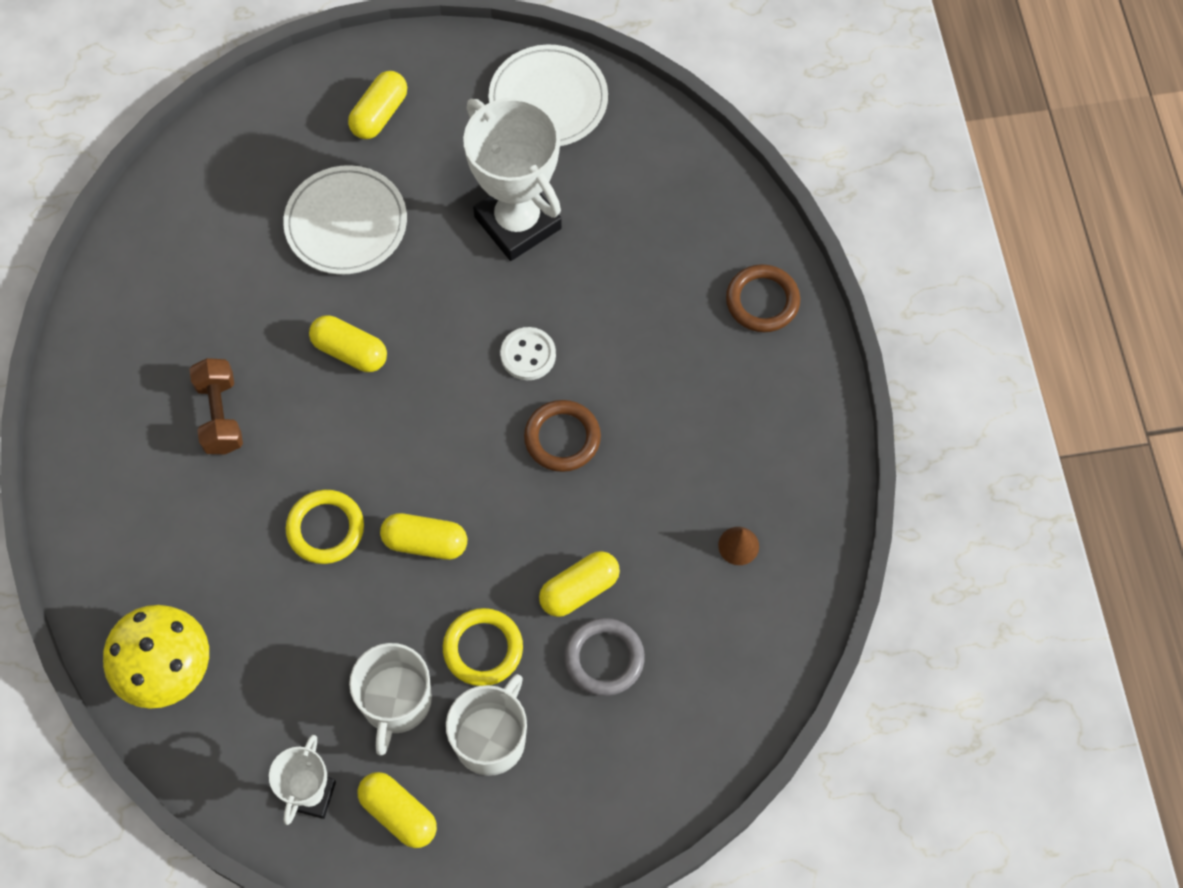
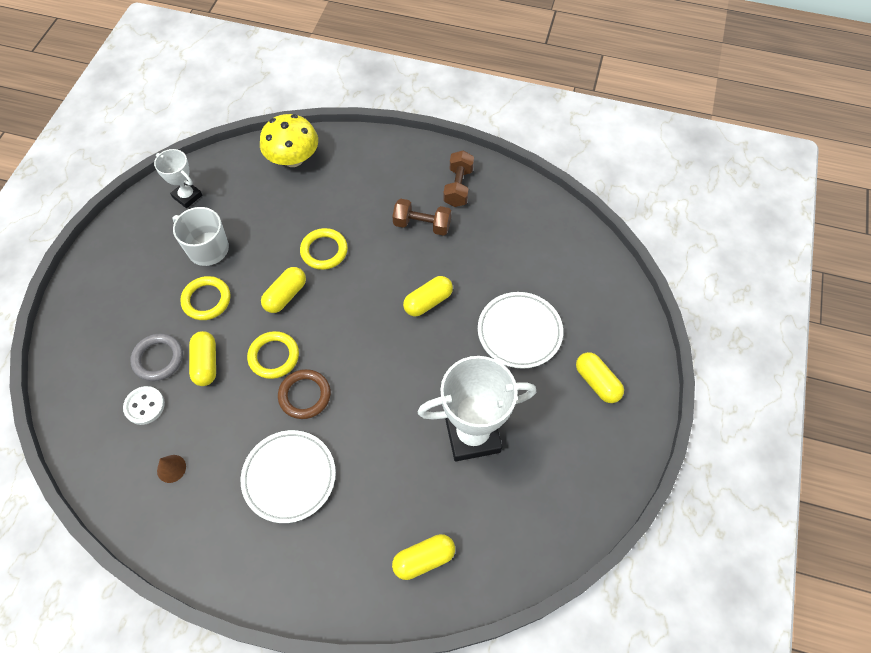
camera: 115 degrees right, 5 degrees down
(126, 395) = (458, 187): none -> brown dumbbell
(398, 813) = (150, 229): yellow capsule -> yellow capsule (424, 559)
(491, 738) = (156, 284): white mug -> none
(526, 506) = (274, 356): none -> yellow ring
(528, 355) = (372, 400): white button -> white button (144, 406)
(548, 100) = (565, 499): white plate -> white plate (289, 477)
(762, 301) = (329, 576): brown ring -> none

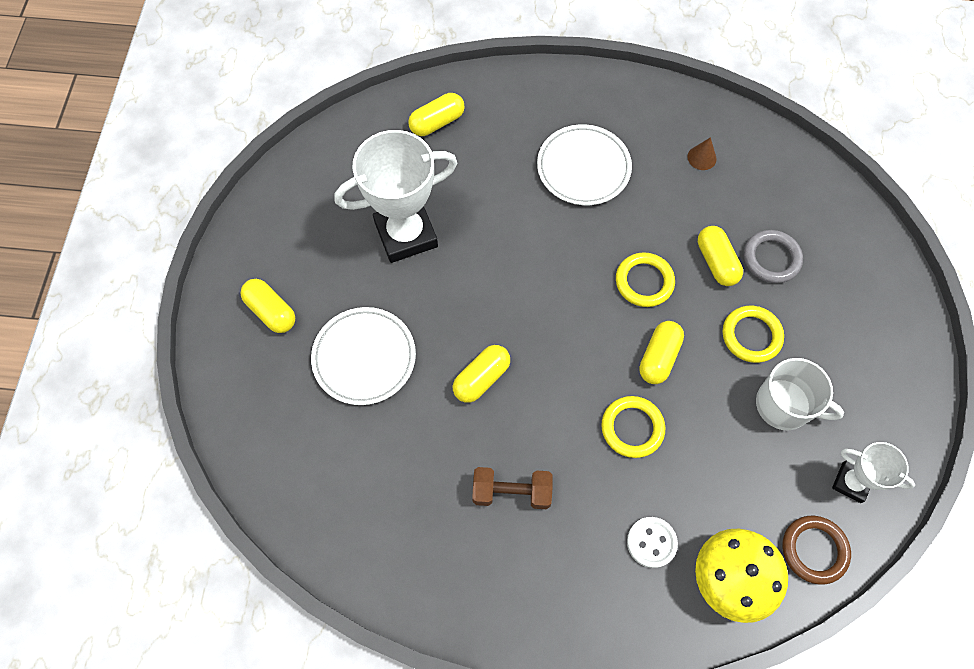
camera: 170 degrees right, 5 degrees up
(144, 406) = (759, 209): white button -> white button (651, 542)
(305, 395) = (594, 246): brown ring -> brown ring (814, 550)
(458, 187) = (471, 569): brown dumbbell -> none

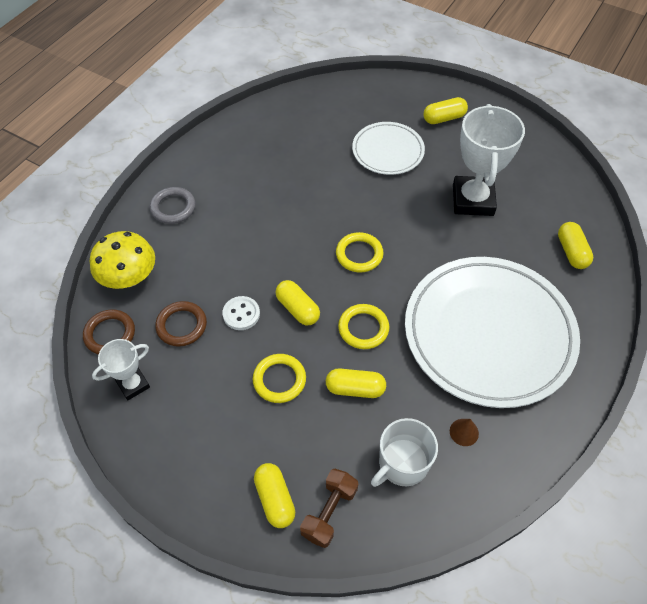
camera: 115 degrees right, 10 degrees down
(481, 378) = (340, 203): yellow capsule -> yellow capsule (275, 499)
(511, 492) = (257, 190): brown dumbbell -> brown dumbbell (329, 512)
(583, 168) = (488, 333): white plate -> white plate, size x1.98
(632, 428) = (257, 269): yellow ring -> yellow ring (359, 254)
(651, 542) = (179, 246): white button -> white button (241, 314)
(753, 472) = (181, 325): none -> brown ring
(771, 258) = (337, 434): grey ring -> grey ring (173, 207)
(784, 405) = (214, 372): white mug -> white mug (402, 463)

